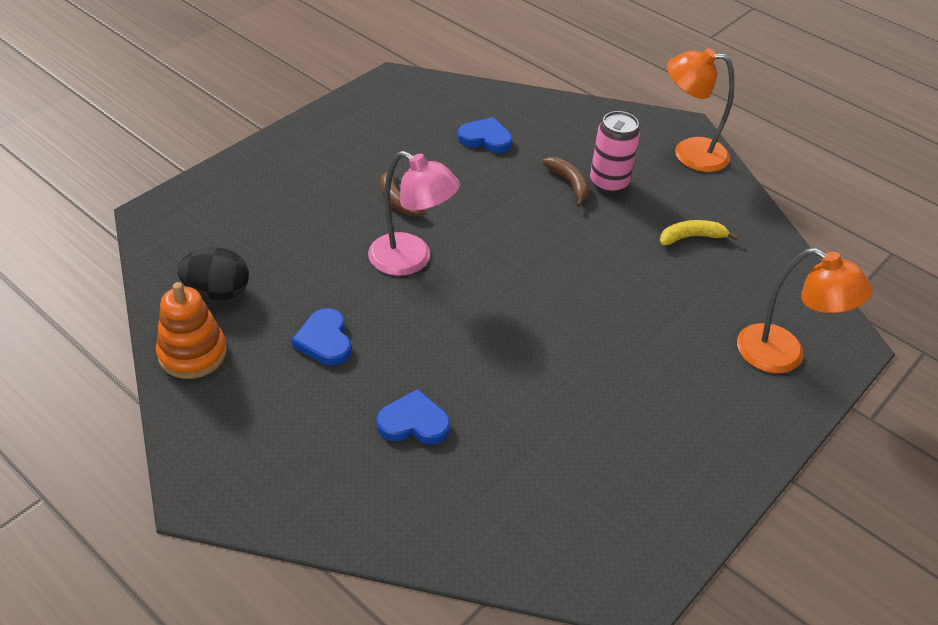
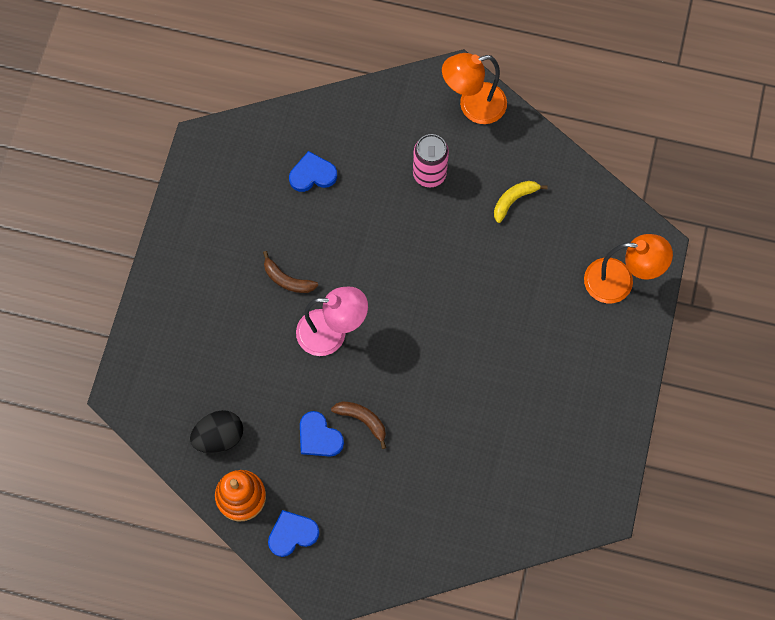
camera: 25 degrees left, 25 degrees up
(413, 422) = (416, 469): blue heart -> blue heart (292, 534)
(569, 183) = (401, 191): brown banana -> brown banana (362, 420)

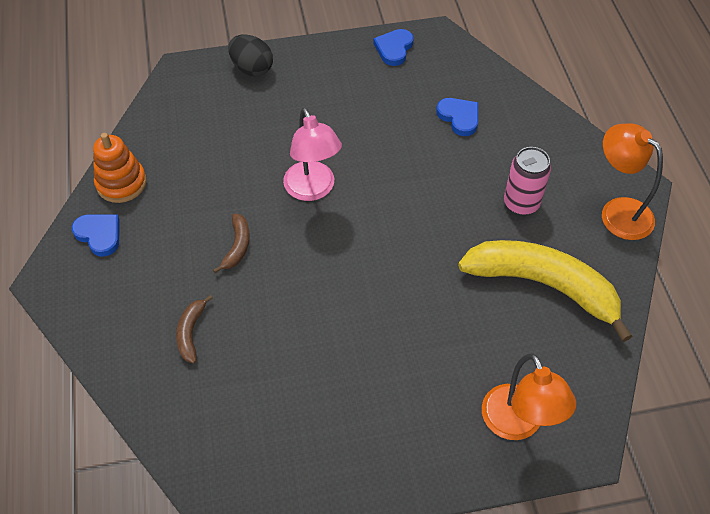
camera: 65 degrees right, 15 degrees down
(219, 437) = (171, 147): black egg -> black egg (252, 68)
(287, 280) = (346, 138): brown banana -> brown banana (191, 333)
(319, 437) = (204, 219): blue heart -> blue heart (394, 49)
(513, 200) = (543, 285): yellow banana -> yellow banana, size x2.38

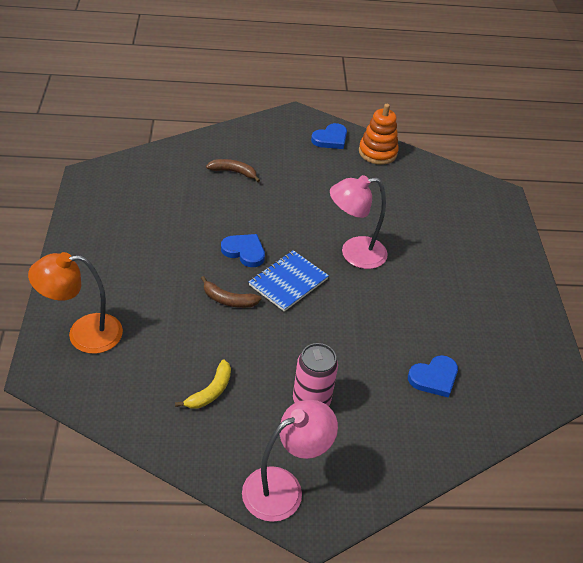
camera: 95 degrees right, 10 degrees down
(237, 246) = (304, 203): brown banana -> brown banana (228, 300)
(252, 68) = (504, 237): black egg -> none
(374, 243) = (288, 282): none -> blue notebook
(394, 49) = (537, 345): blue heart -> blue heart (244, 251)
(543, 285) = (211, 391): yellow banana -> yellow banana, size x0.42
(618, 211) = (283, 487): orange lamp -> pink lamp

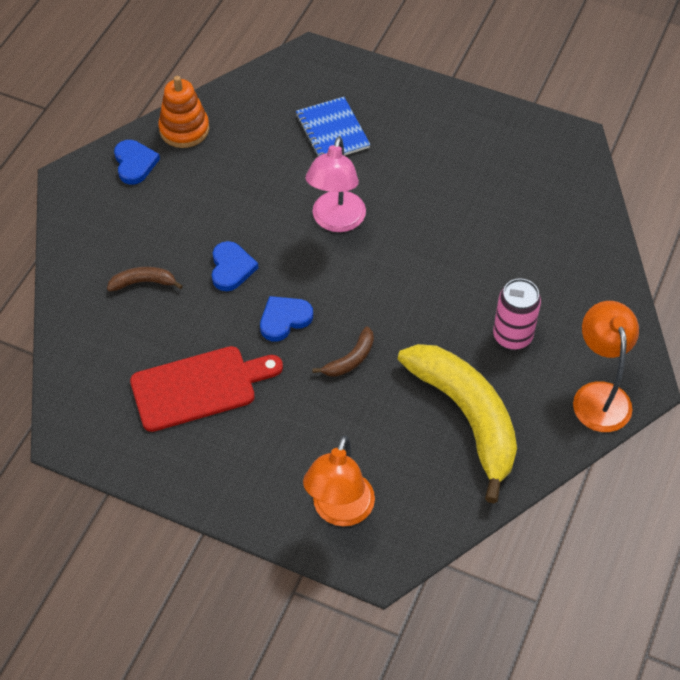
camera: 60 degrees left, 10 degrees up
(160, 225) = (199, 387): none -> red cutting board
(211, 391) = (466, 416): yellow banana -> yellow banana, size x2.38
(233, 172) = (143, 282): brown banana -> brown banana turned 45 degrees clockwise
(283, 487) = (599, 395): pink lamp -> orange lamp
(288, 282) = (350, 296): blue notebook -> blue notebook (332, 131)
(434, 378) = (525, 228): blue heart -> blue heart (231, 268)

